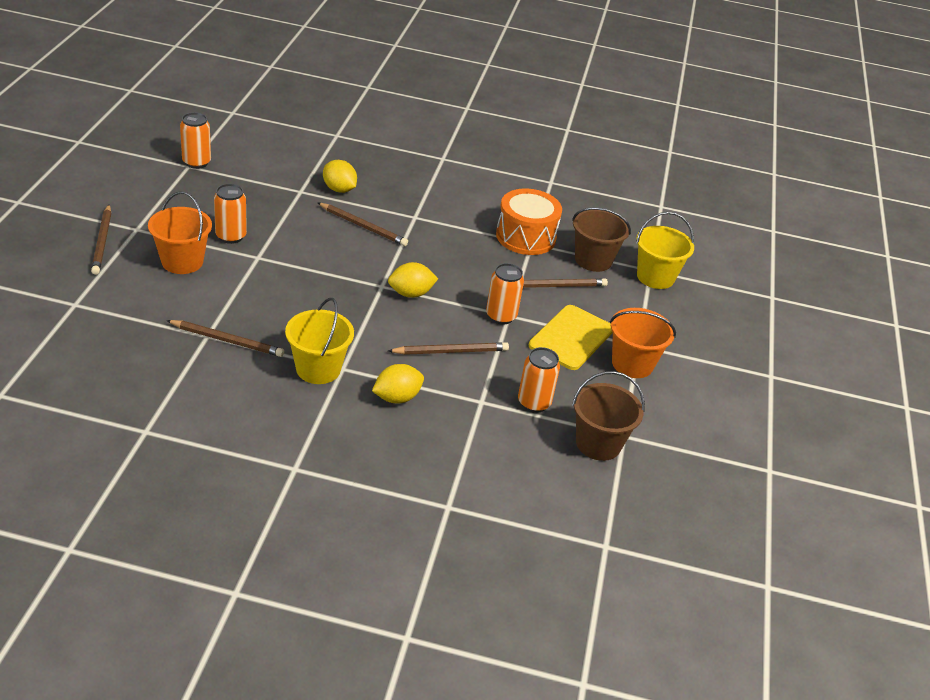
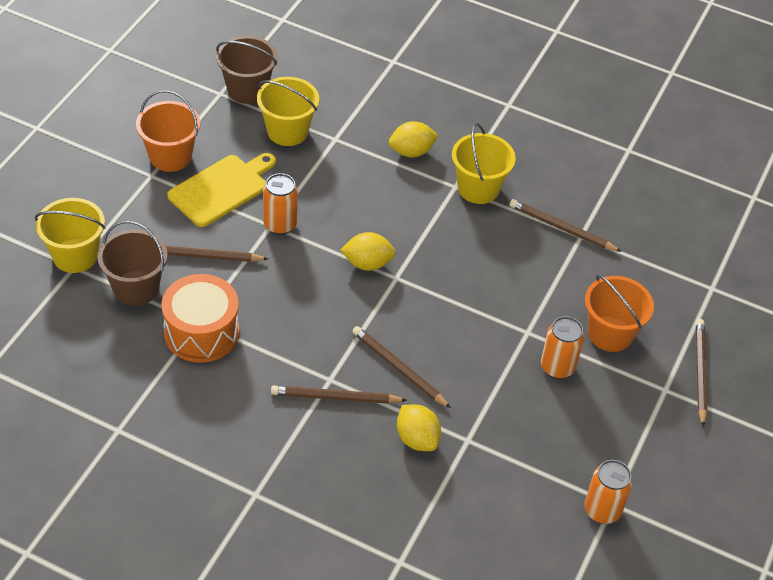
camera: 165 degrees left, 10 degrees up
(451, 351) = (347, 191): brown pencil -> brown pencil (335, 398)
(534, 403) = (287, 131): orange can -> yellow bucket

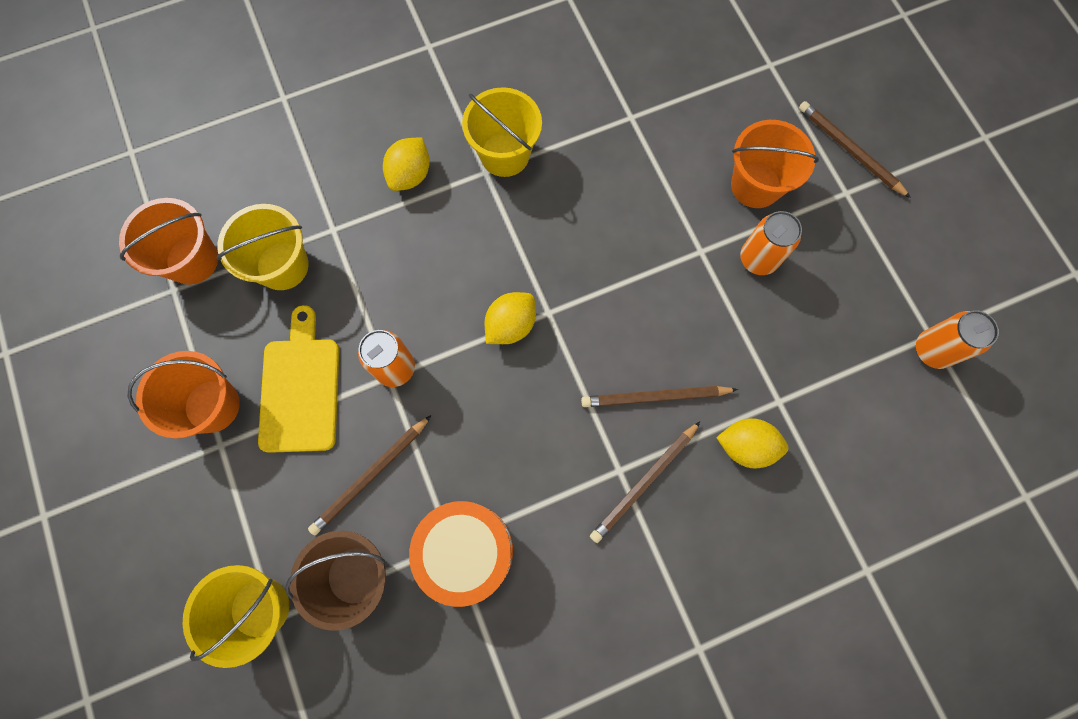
camera: 45 degrees left, 25 degrees up
(247, 89) = (192, 260): brown bucket -> orange bucket
(561, 228) = (610, 125): brown pencil -> none

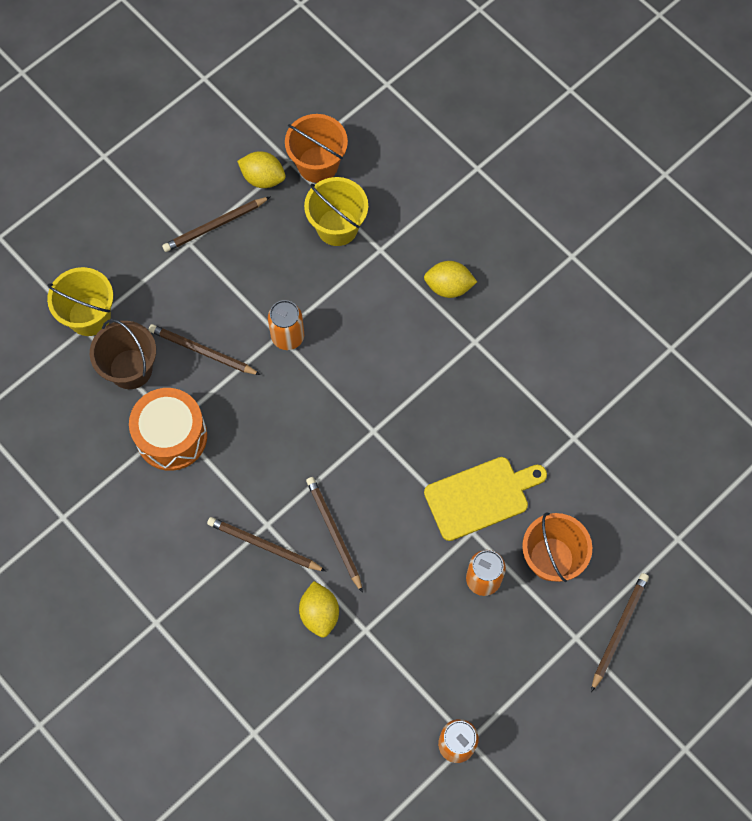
camera: 70 degrees right, 5 degrees down
(212, 406) = (215, 226): orange bucket -> brown pencil
(300, 388) = (248, 278): yellow cutting board -> yellow cutting board (480, 497)
(505, 154) = (496, 350): yellow bucket -> none
(511, 325) = (352, 406): yellow lemon -> yellow lemon (263, 178)

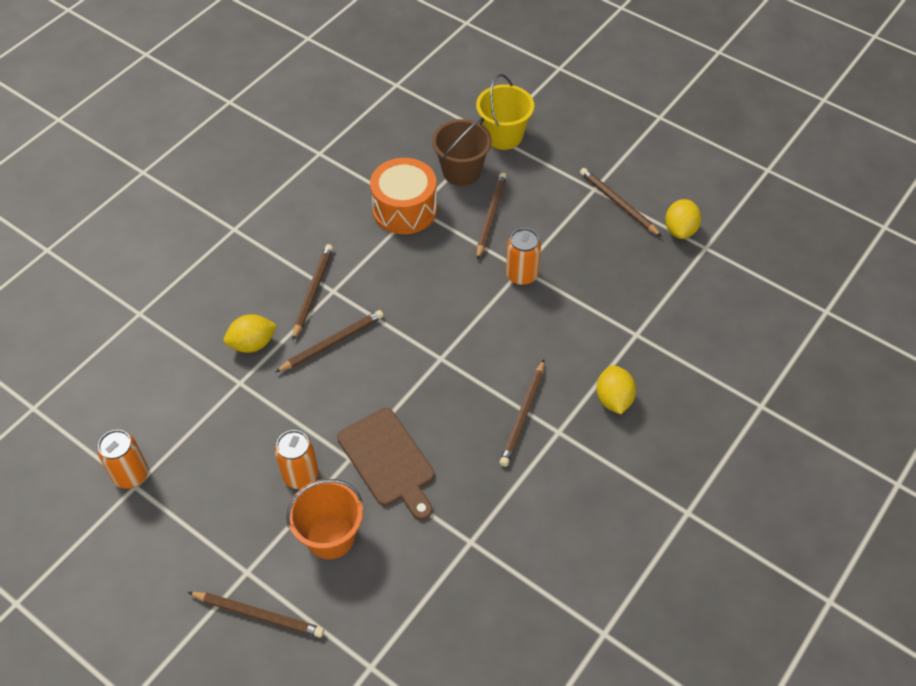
camera: 80 degrees right, 15 degrees down
(318, 164) = (711, 269): orange bucket -> none
(337, 227) = (649, 295): yellow bucket -> none
(452, 368) = (523, 415): none -> brown pencil
(480, 497) = (388, 461): yellow cutting board -> brown cutting board

